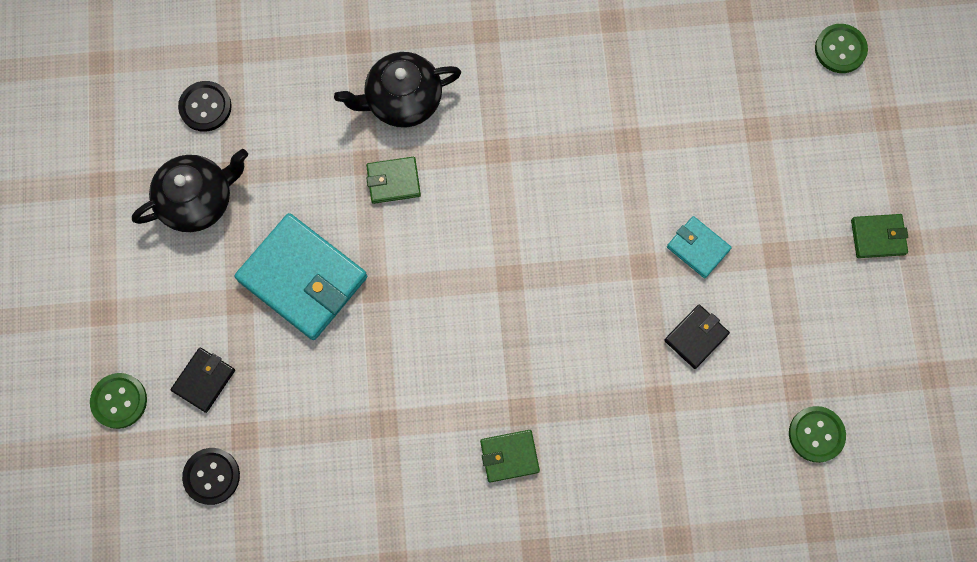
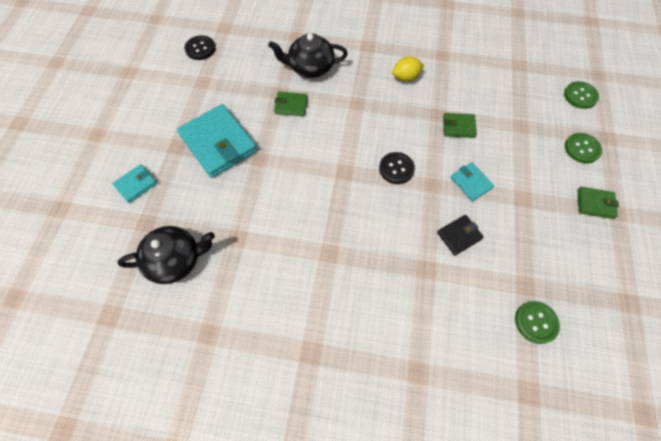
camera: 15 degrees right, 10 degrees down
(119, 401) = (81, 184): green button -> green button (582, 149)
(198, 200) = (176, 90): black teapot -> black teapot (176, 260)
(204, 380) = (136, 184): black wallet -> turquoise wallet
(211, 476) = (115, 242): black button -> black button (396, 169)
(509, 456) = (312, 280): green wallet -> green wallet (458, 127)
(562, 81) = (405, 77): none -> yellow lemon

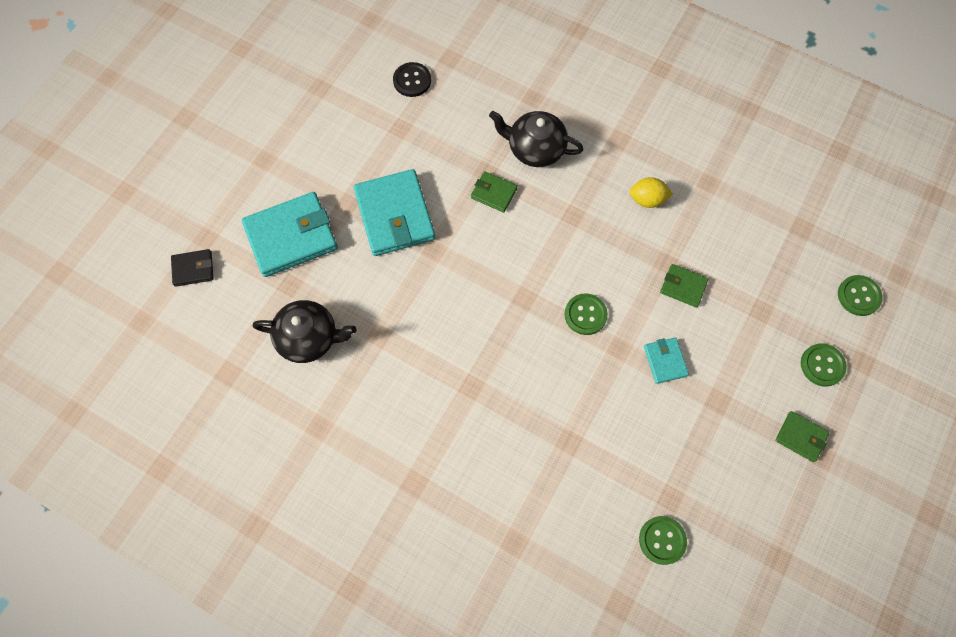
camera: 20 degrees right, 5 degrees up
(136, 184) = (291, 236): turquoise wallet -> turquoise wallet, size x2.03
(396, 169) = (585, 315): black button -> green button
(459, 235) = (622, 418): black wallet -> black wallet (193, 269)

